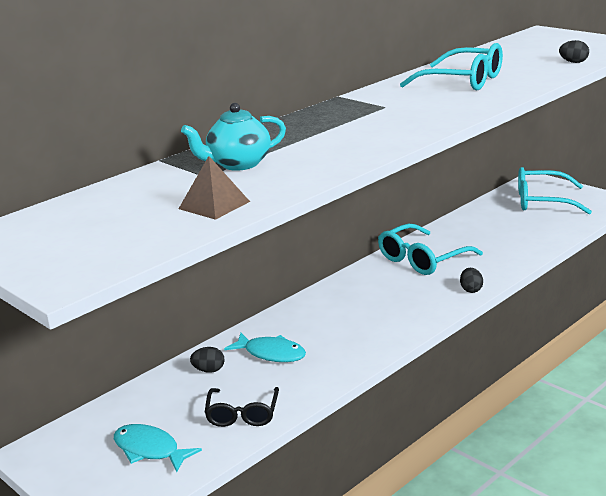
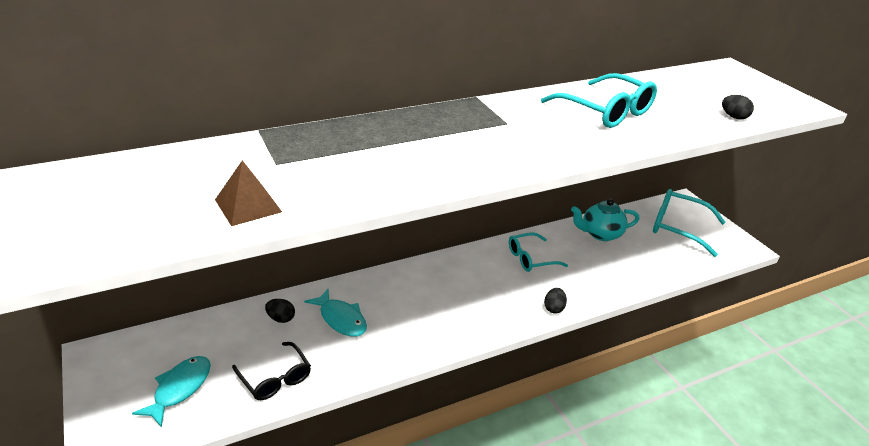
camera: 15 degrees right, 10 degrees up
(150, 450) = (180, 389): turquoise fish -> turquoise fish turned 60 degrees clockwise
(238, 164) = (316, 157): turquoise teapot -> turquoise teapot (600, 234)
(242, 414) = (275, 378): black glasses -> black glasses turned 60 degrees counterclockwise
(422, 259) = (530, 258): turquoise glasses -> turquoise glasses, size x0.66

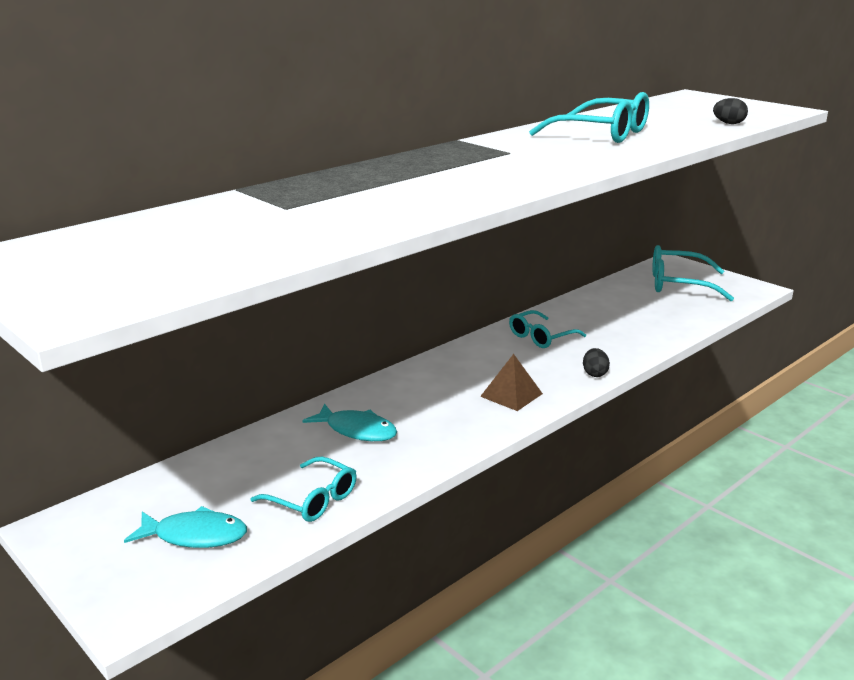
camera: 15 degrees left, 10 degrees down
(180, 389) = (195, 535): turquoise fish -> turquoise fish turned 90 degrees clockwise
(248, 206) = (289, 239): brown pyramid -> brown pyramid (511, 395)
(275, 378) = (313, 500): black glasses -> turquoise glasses
(281, 318) = (281, 445): black egg -> none
(600, 234) = (602, 303): turquoise teapot -> none

